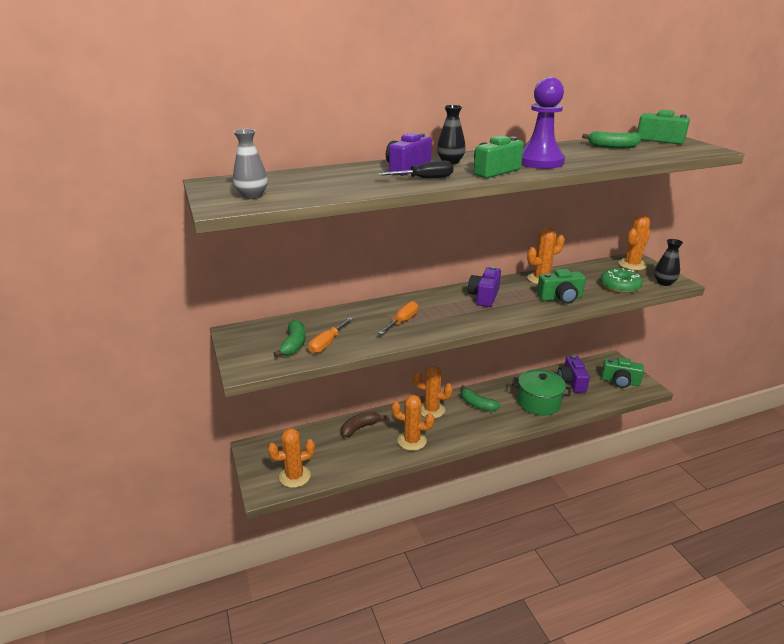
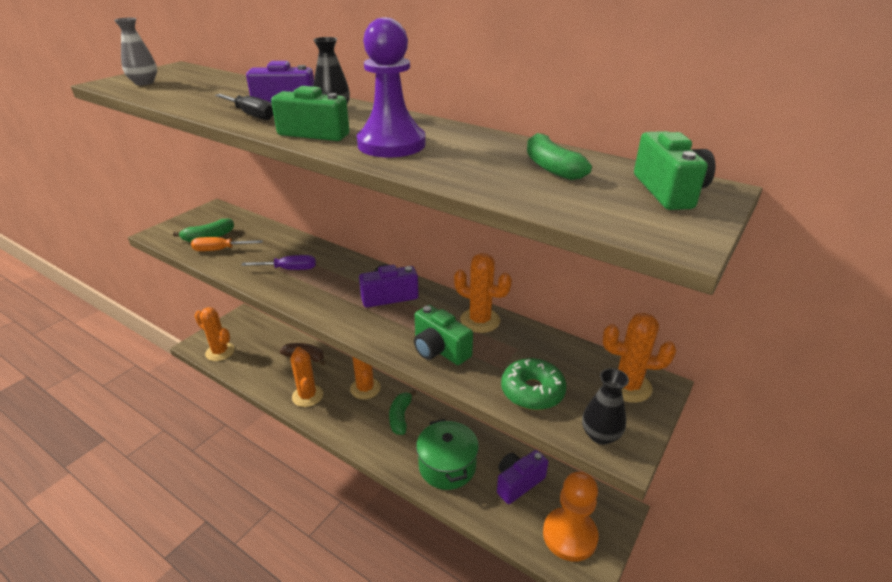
camera: 55 degrees right, 5 degrees up
(402, 321) = (289, 269): orange screwdriver -> purple screwdriver
(620, 381) = (569, 535): green camera -> orange pawn

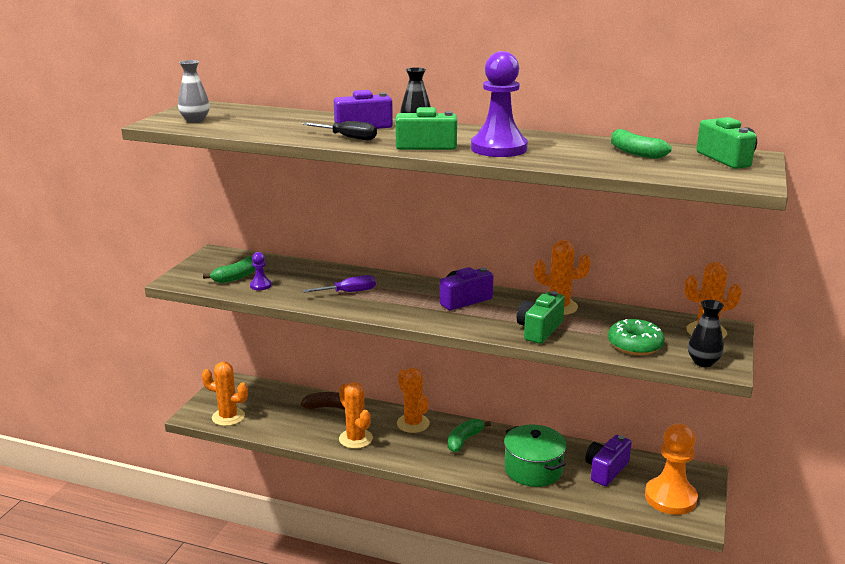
camera: 15 degrees left, 10 degrees down
(220, 250) = (260, 285): orange screwdriver -> purple pawn
(400, 417) = (464, 440): green banana -> green banana turned 45 degrees clockwise
(439, 349) = (539, 330): green camera -> green camera turned 90 degrees clockwise

